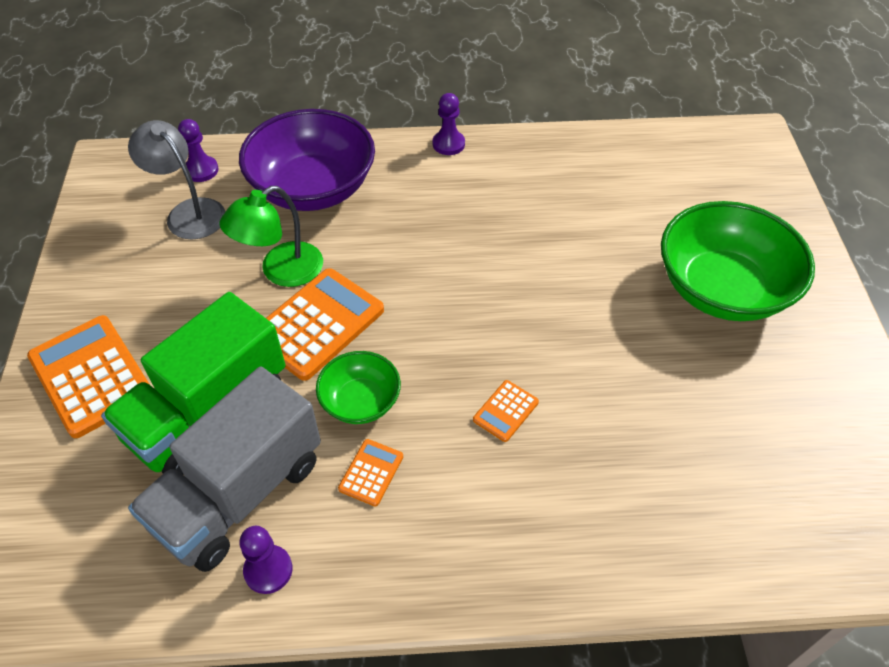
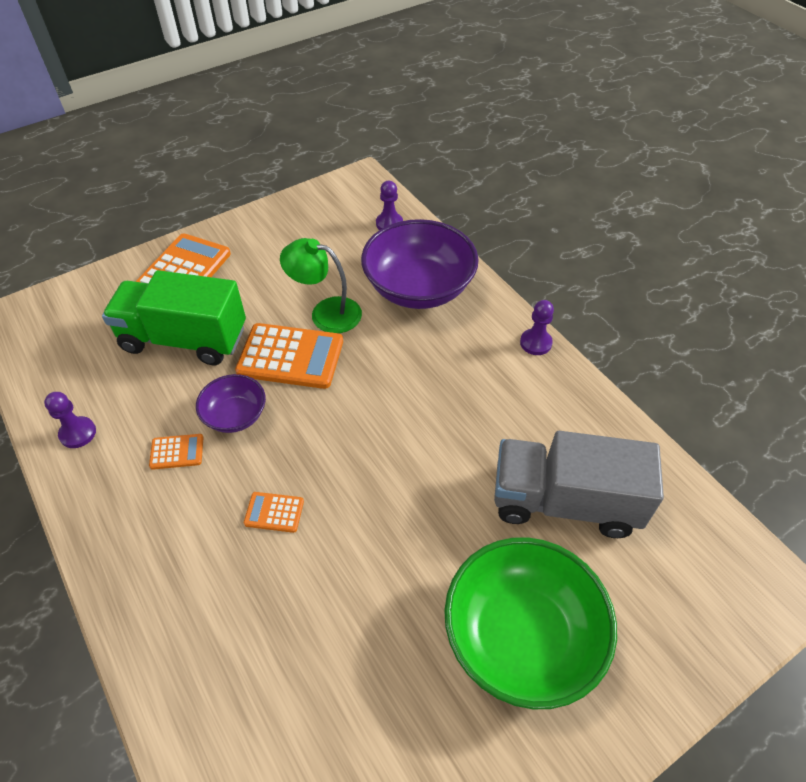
camera: 60 degrees right, 0 degrees up
(188, 212) = (346, 239): grey lamp -> none
(239, 494) = (129, 388): grey truck -> grey truck (564, 502)
(360, 401) = (235, 415): green bowl -> purple bowl

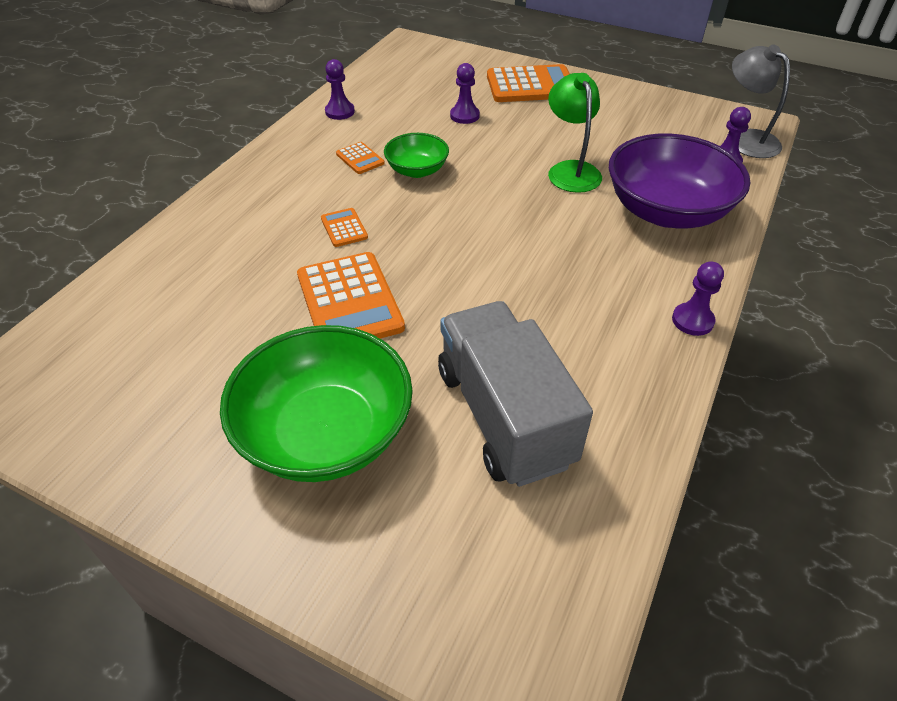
camera: 60 degrees right, 5 degrees down
(184, 339) = (464, 116): green truck -> purple pawn
(235, 415) = (417, 170): purple bowl -> green bowl
(290, 357) = (502, 172): orange calculator -> orange calculator (349, 302)
(374, 197) = (746, 139): none -> grey lamp

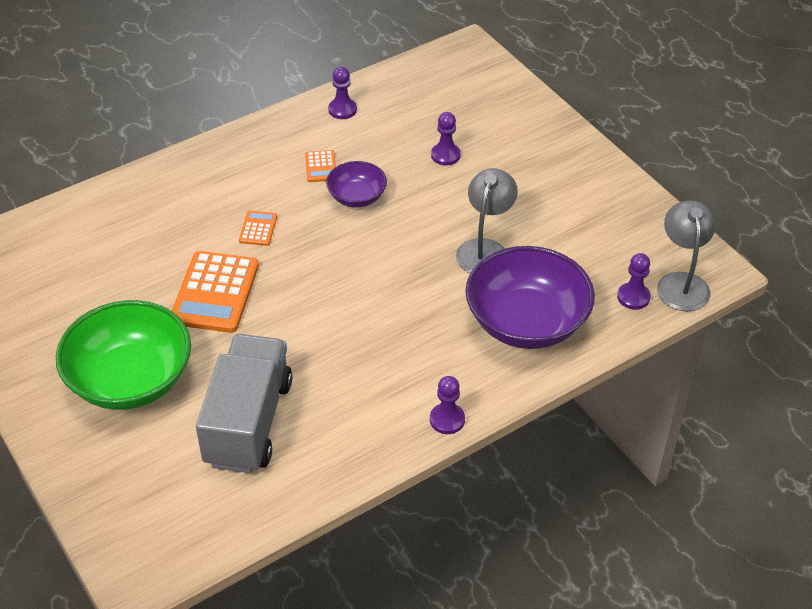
camera: 30 degrees right, 0 degrees up
(417, 170) = (357, 197): green bowl -> purple bowl
(530, 85) = (537, 143): orange calculator -> none
(571, 170) = (485, 249): green lamp -> grey lamp

